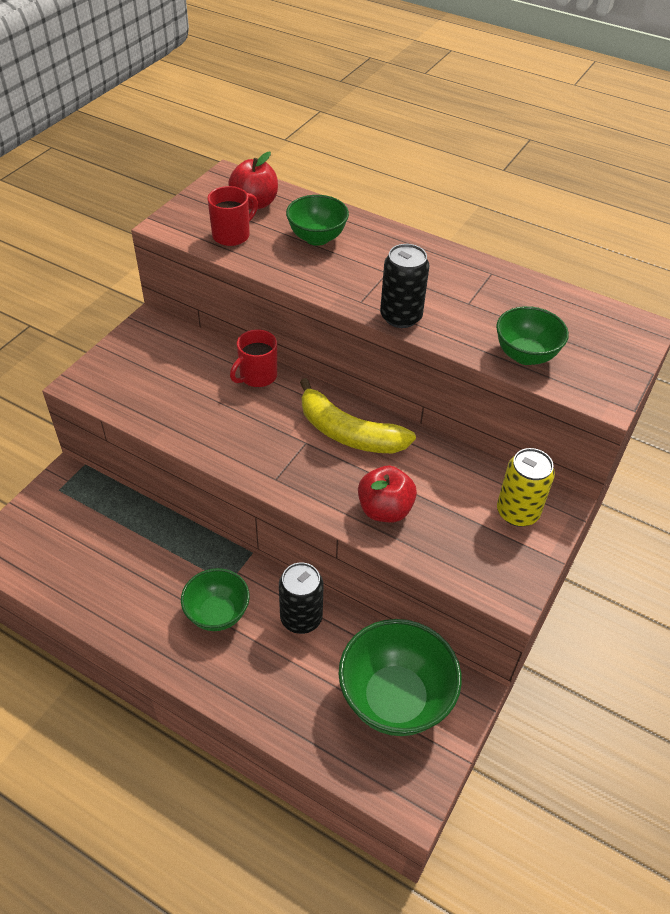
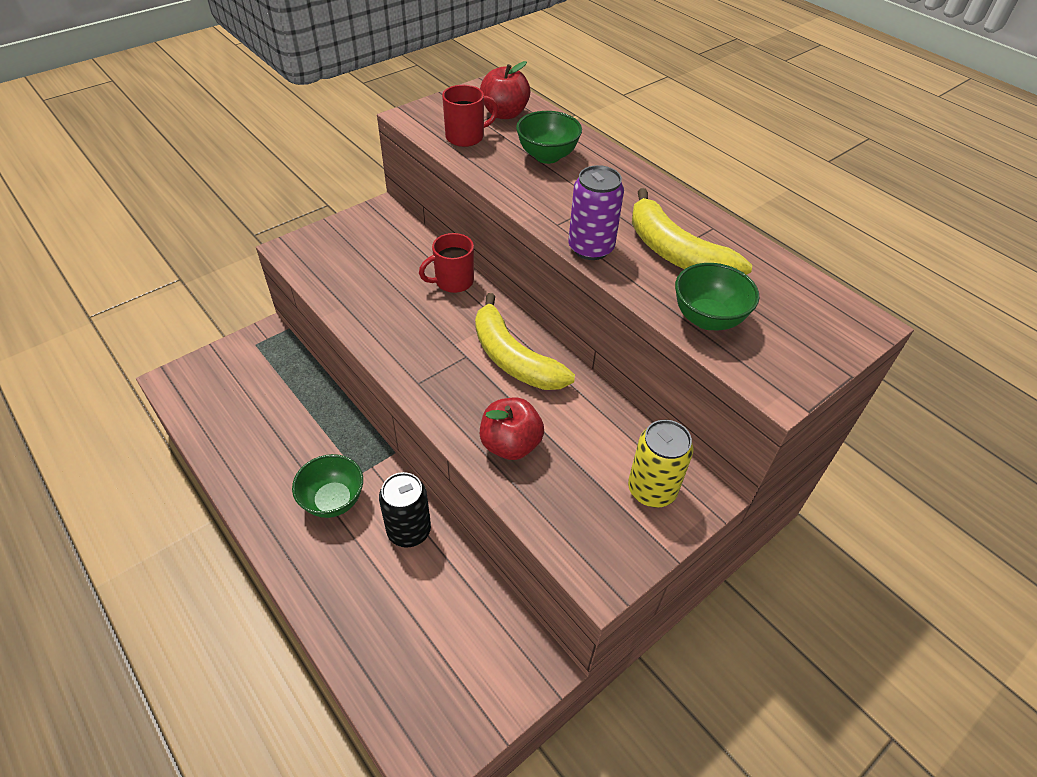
camera: 20 degrees right, 0 degrees up
(395, 699) = (461, 646): green bowl -> none
(401, 317) = (591, 248): black can -> purple can
(472, 304) = (675, 253): none -> yellow banana

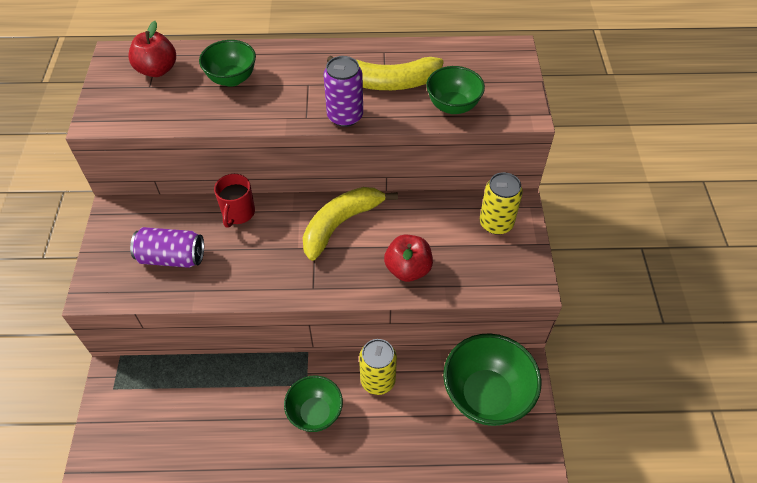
camera: 50 degrees left, 5 degrees up
(366, 271) = (172, 257): none -> purple can
(409, 531) = (378, 380): black can -> yellow can
(466, 137) = (160, 106): red mug -> none
(471, 649) = (486, 395): none -> green bowl
(513, 358) = (340, 224): yellow banana -> yellow banana turned 135 degrees clockwise

